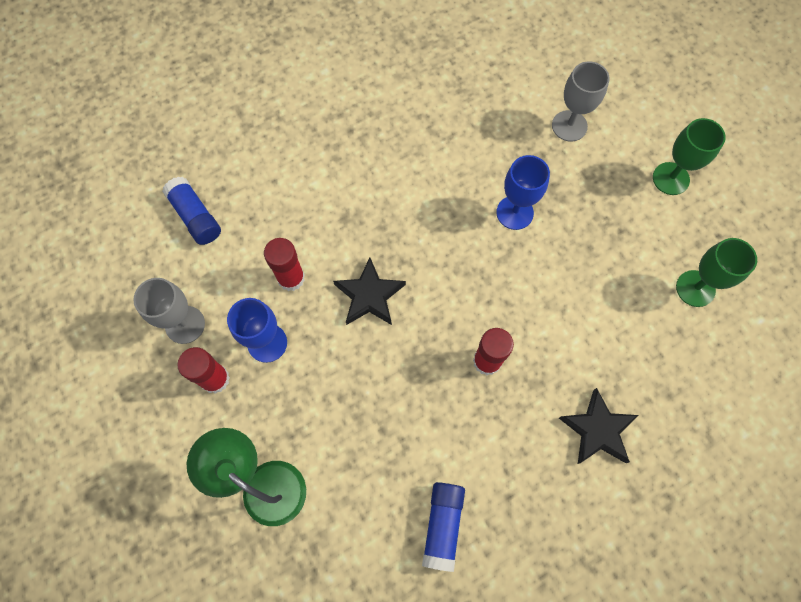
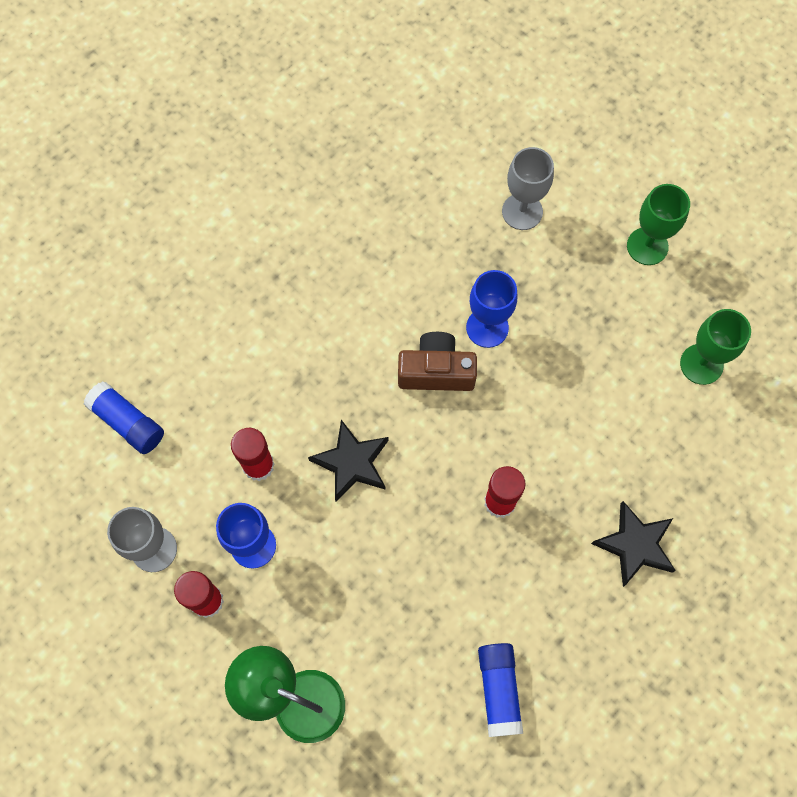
camera: 15 degrees left, 0 degrees up
(461, 238) = (436, 371): none -> brown camera

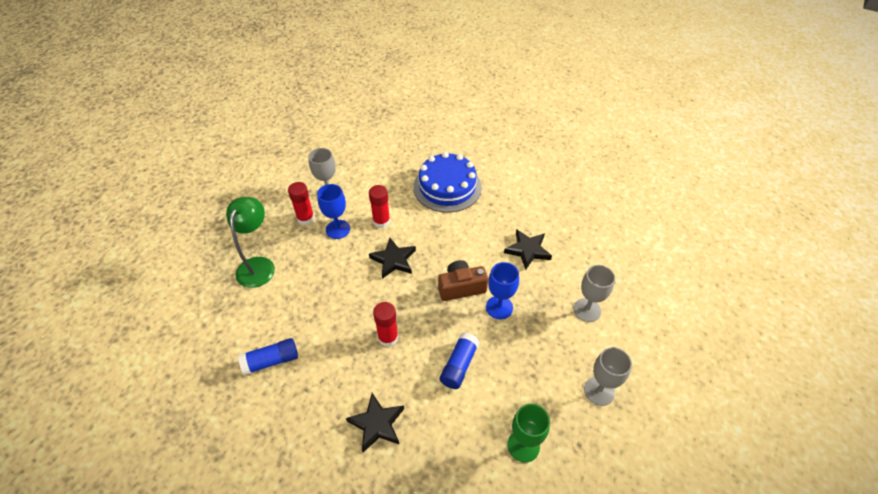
camera: 75 degrees right, 20 degrees down
(128, 423) = (390, 168): blue glue stick -> blue glue stick (459, 365)
(212, 335) = (447, 187): none -> blue cake
(392, 252) = (527, 250): none -> black star
(436, 371) = (461, 287): brown camera -> brown camera turned 90 degrees counterclockwise
(647, 246) = (599, 391): green goblet -> grey goblet

